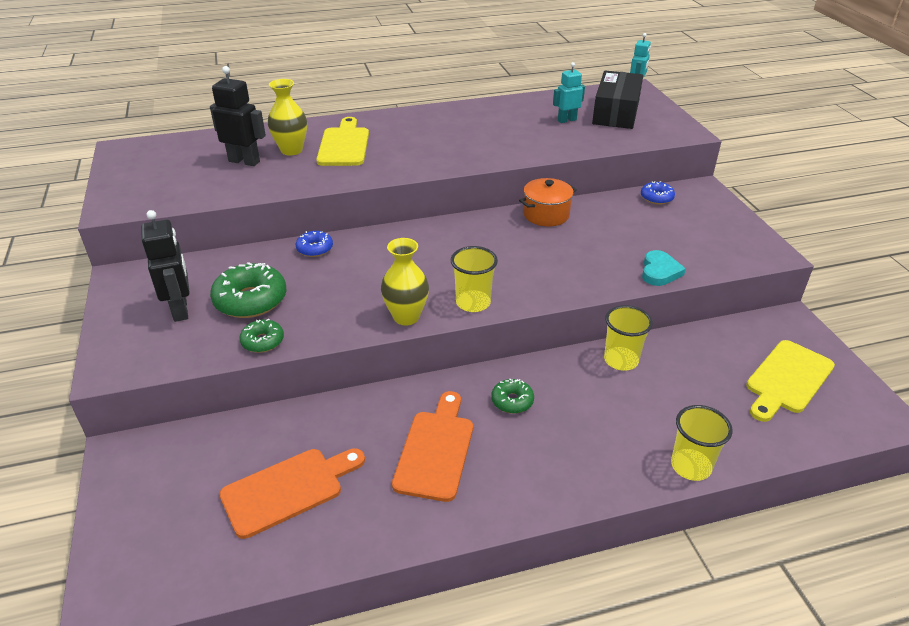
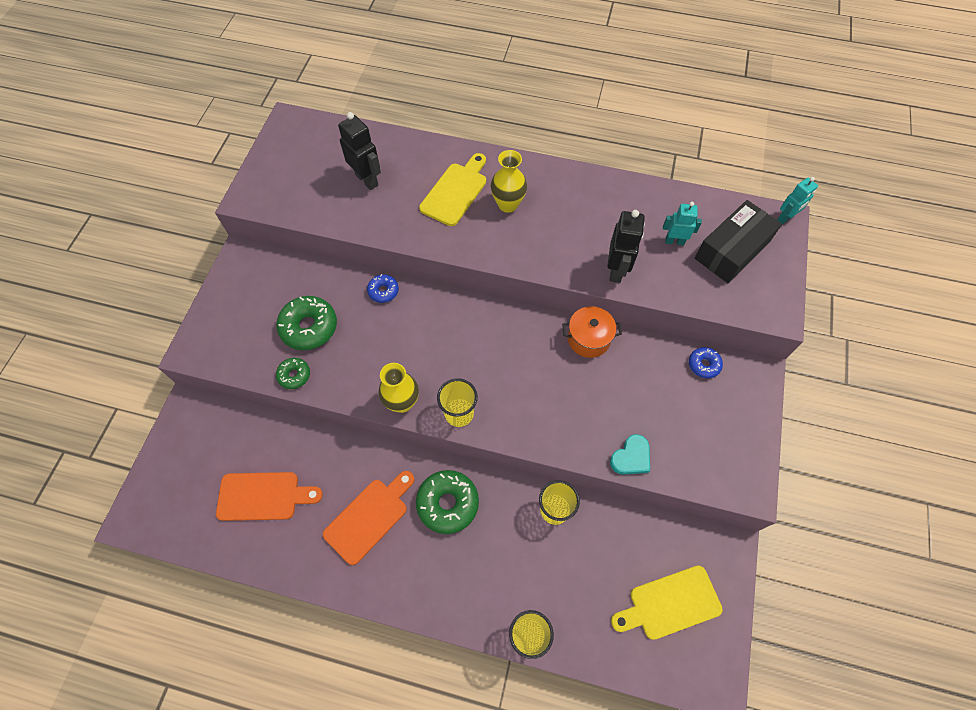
camera: 30 degrees right, 25 degrees up
(181, 310) = (260, 313): black robot -> black robot (616, 270)
(291, 150) = (410, 180): yellow vase -> yellow vase (508, 204)
(512, 401) = (448, 503): green donut -> green donut, size x1.82

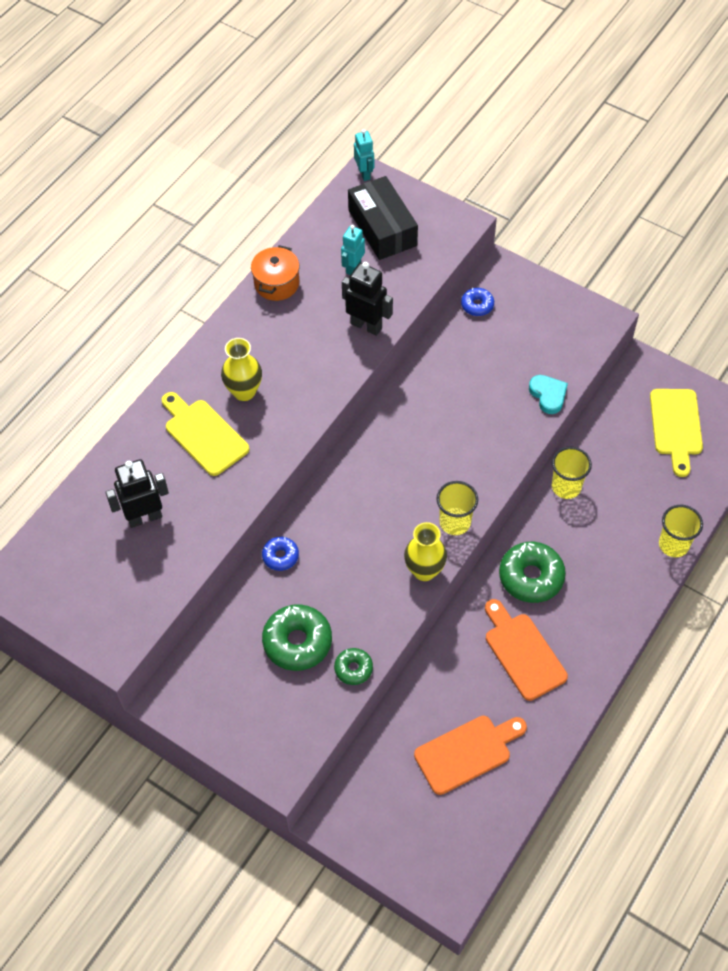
camera: 70 degrees left, 5 degrees down
(263, 496) = (467, 752): orange cutting board -> orange cutting board turned 45 degrees clockwise
(588, 339) = (414, 386): orange pot -> orange pot (276, 283)

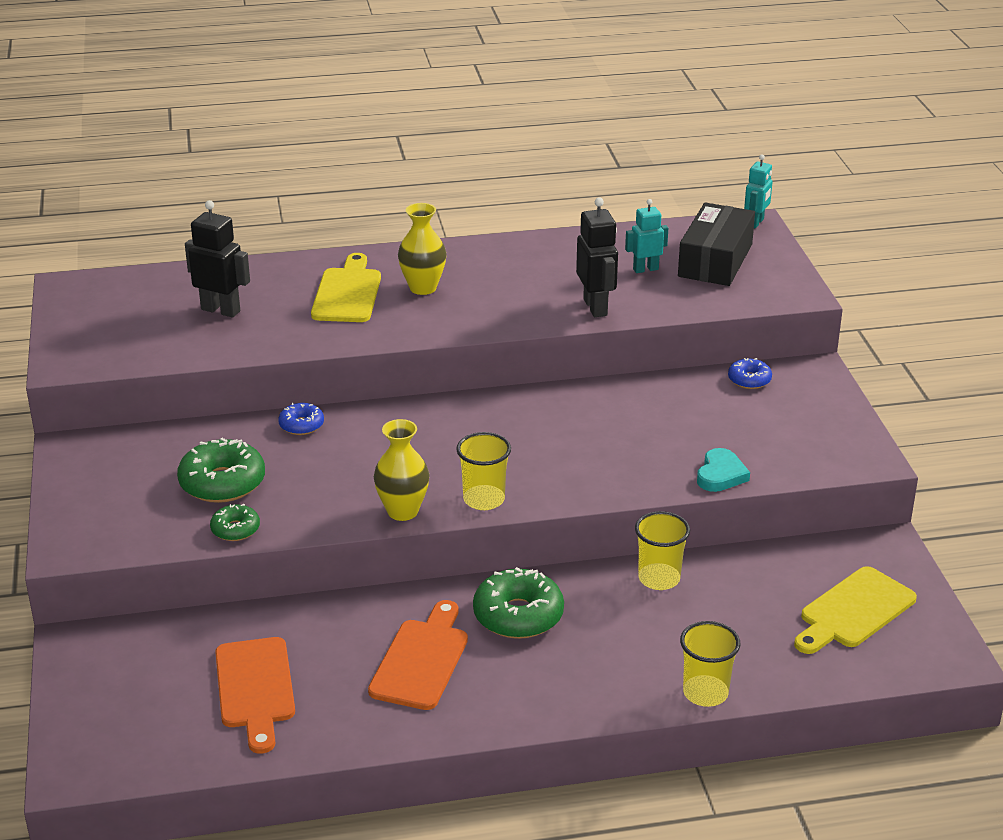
camera: 45 degrees right, 25 degrees down
(276, 283) = (561, 245): orange pot -> none
(467, 752) = (255, 688): orange cutting board -> orange cutting board turned 60 degrees clockwise

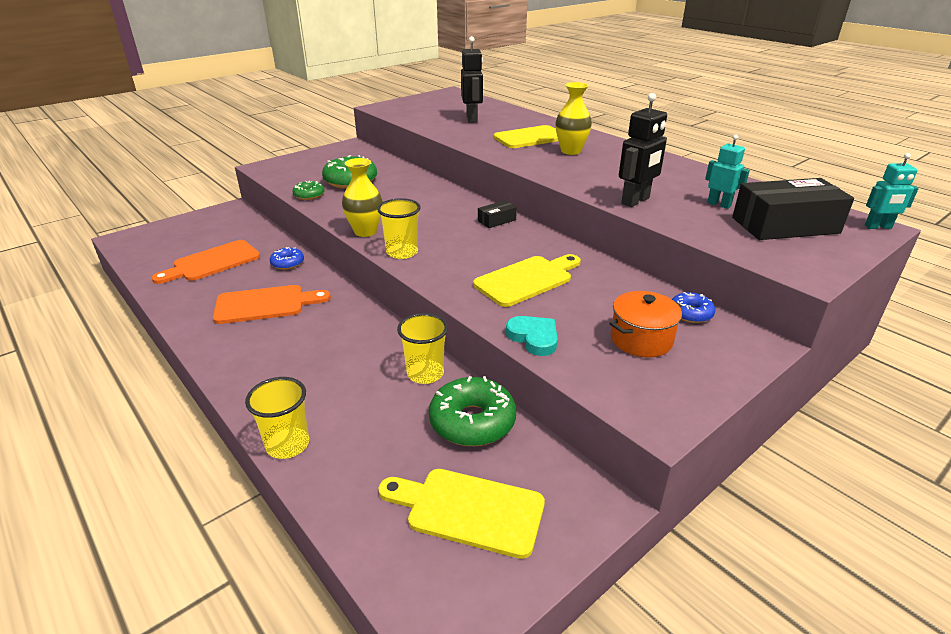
camera: 60 degrees right, 0 degrees up
(301, 425) = (426, 183): blue donut -> blue donut (287, 263)
(467, 411) = (496, 220): none -> black box
(518, 615) = (335, 325): green donut -> green donut (472, 421)
(617, 441) = (527, 280): none -> yellow cutting board
(720, 475) = (534, 338): turquoise heart -> turquoise heart turned 120 degrees counterclockwise
(766, 422) = (641, 339): none -> orange pot

